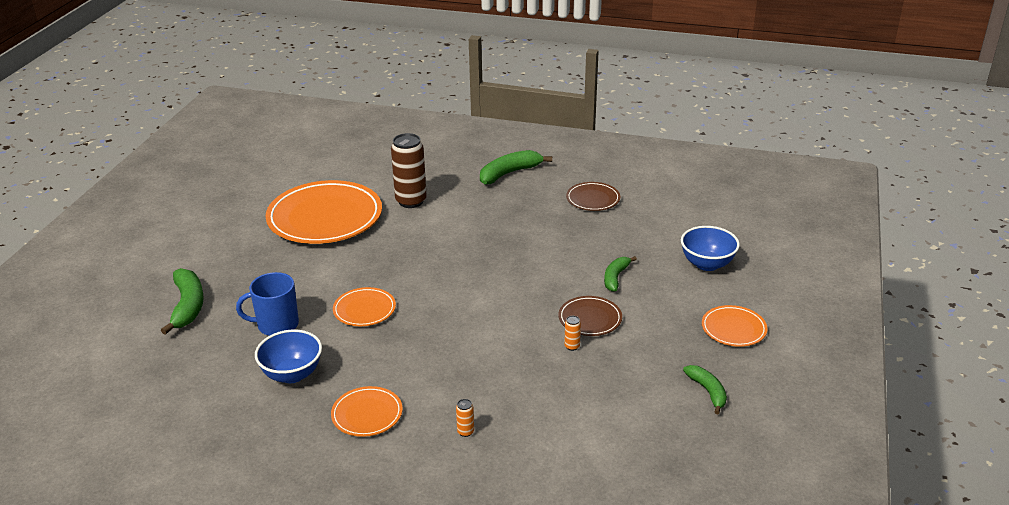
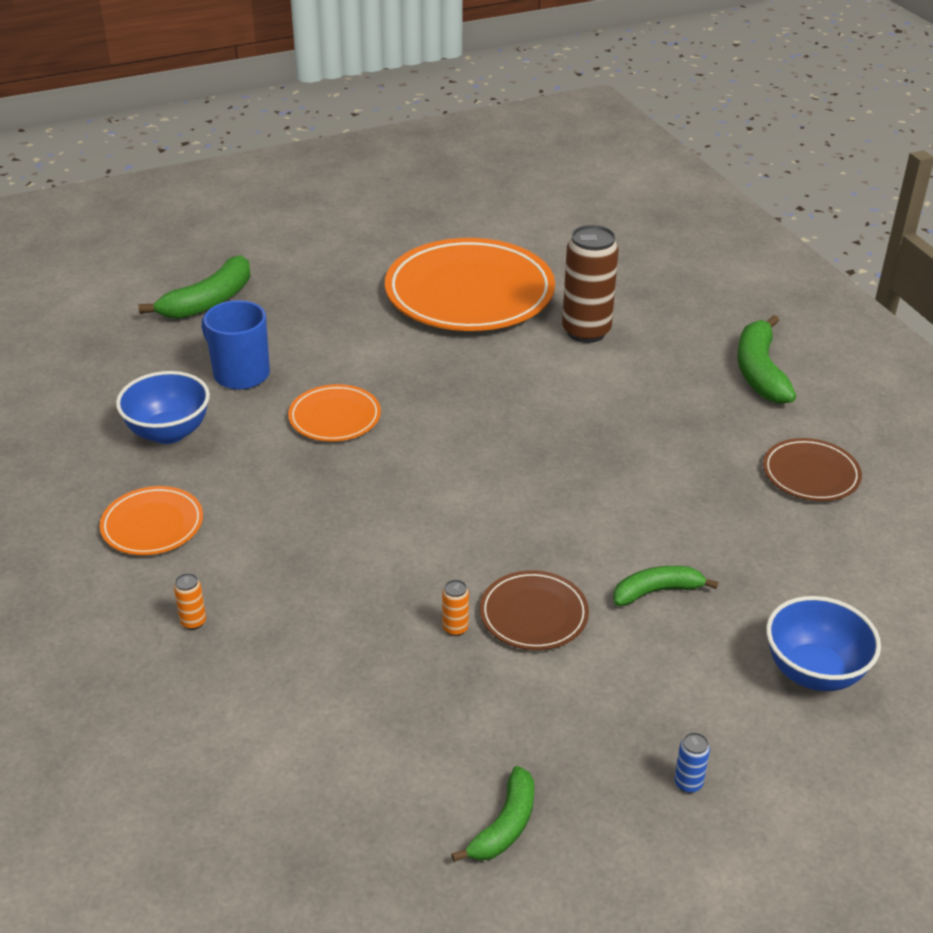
camera: 50 degrees right, 5 degrees up
(509, 173) = (760, 371): green banana -> green banana turned 105 degrees counterclockwise
(733, 329) = (688, 783): orange plate -> blue can

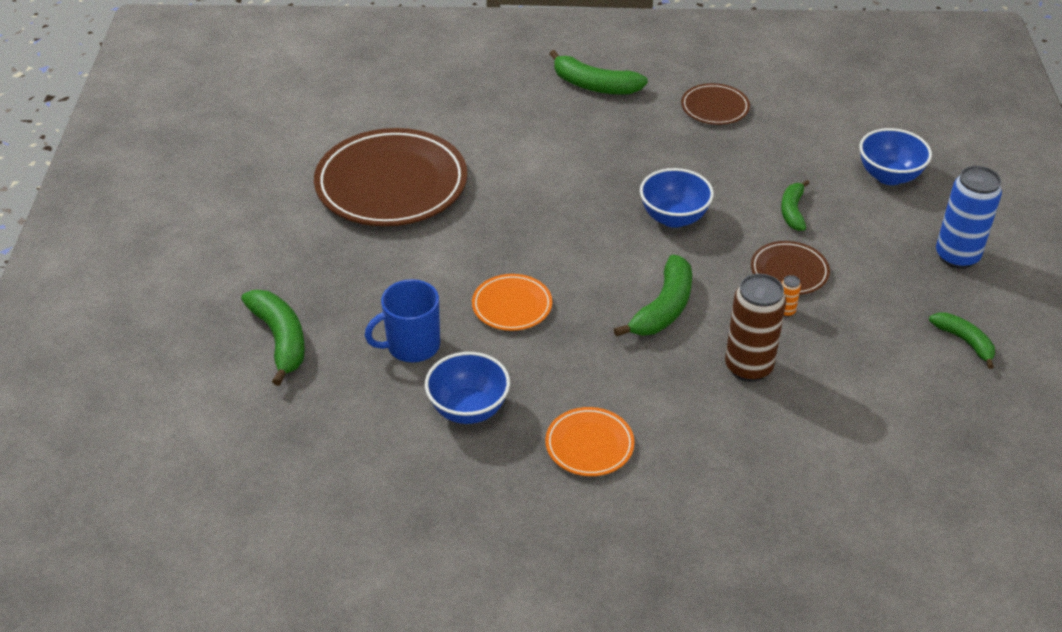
camera: 65 degrees left, 5 degrees up
(193, 622) = (717, 444): orange can -> none
(397, 525) = (663, 308): none -> green banana
(469, 293) = (391, 184): orange plate -> brown plate
(563, 493) = (674, 218): none -> blue bowl
(586, 332) = (490, 144): brown can -> brown can (748, 367)
(688, 783) = (957, 256): blue can -> blue can, size x2.47

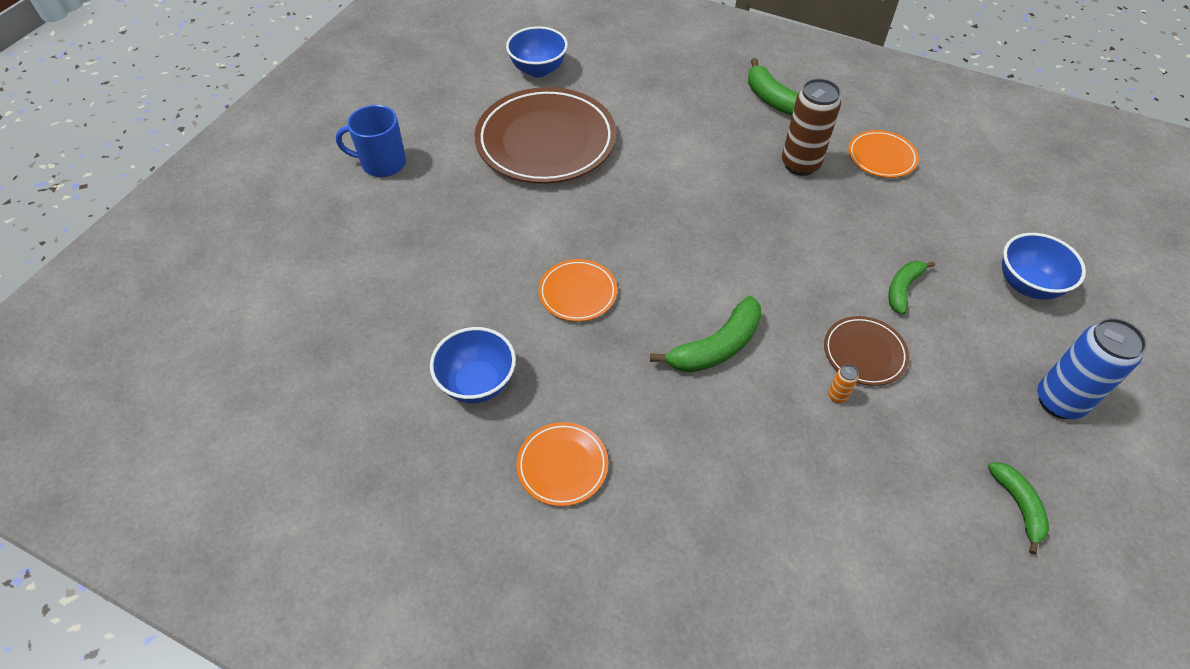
camera: 25 degrees right, 10 degrees up
(280, 339) = (367, 254): green banana -> none
(411, 346) = (468, 300): blue mug -> blue mug (382, 163)
(674, 218) = (779, 256): blue bowl -> blue bowl (538, 69)
(714, 107) = (881, 157): brown plate -> orange plate
(748, 367) = (765, 443): brown can -> brown can (800, 164)

